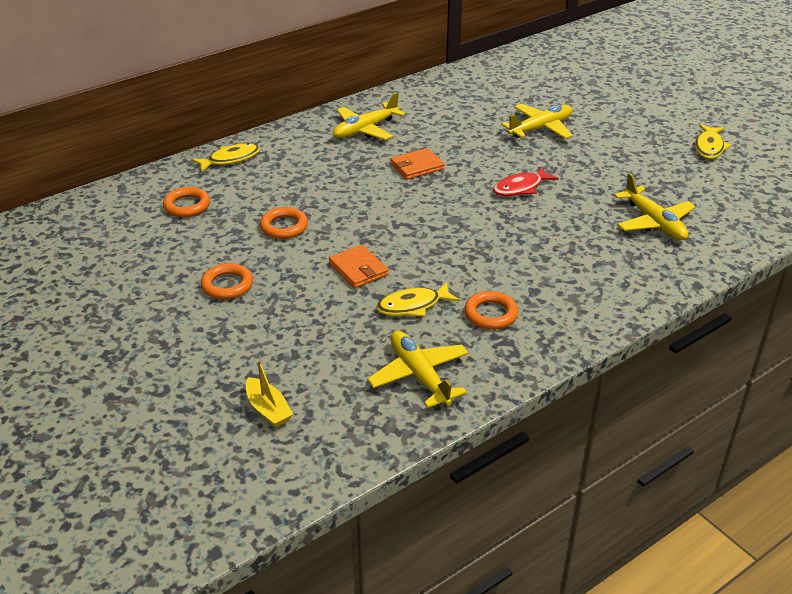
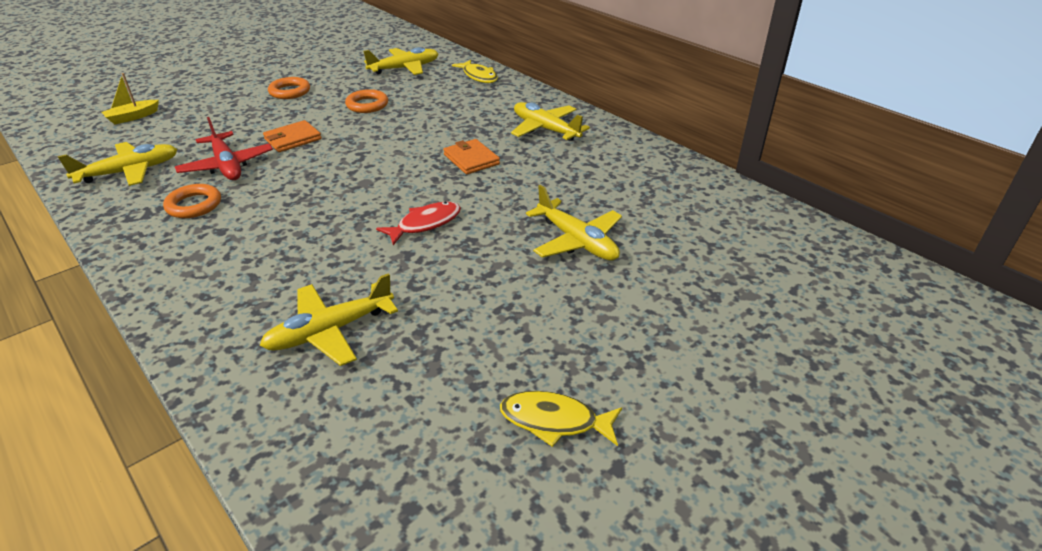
camera: 85 degrees right, 0 degrees up
(187, 206) = (405, 68): orange ring -> yellow plane
(412, 306) = (227, 166): yellow fish -> red plane
(520, 188) = (425, 224): red fish -> red fish turned 90 degrees clockwise

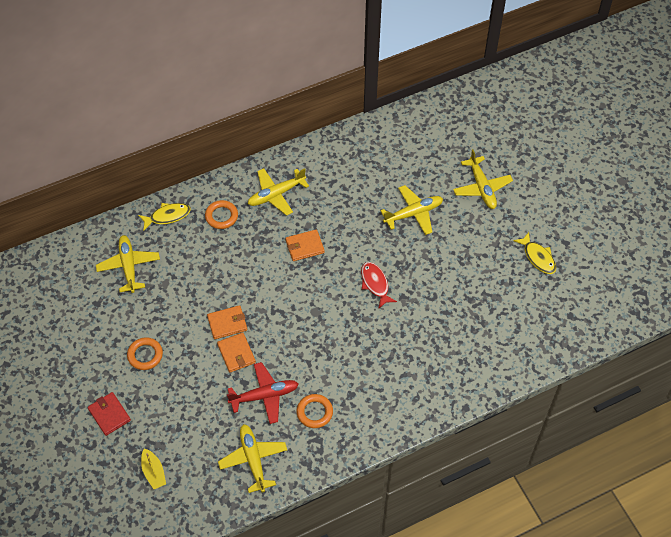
camera: 75 degrees left, 20 degrees up
(214, 86) = (109, 415): none -> red wallet
(330, 331) = (460, 338): yellow plane -> yellow plane (482, 187)
(337, 127) = (227, 323): none -> orange wallet
(367, 105) = (193, 300): orange ring -> orange ring (221, 216)
(554, 421) = (538, 257): yellow fish -> yellow fish turned 60 degrees counterclockwise

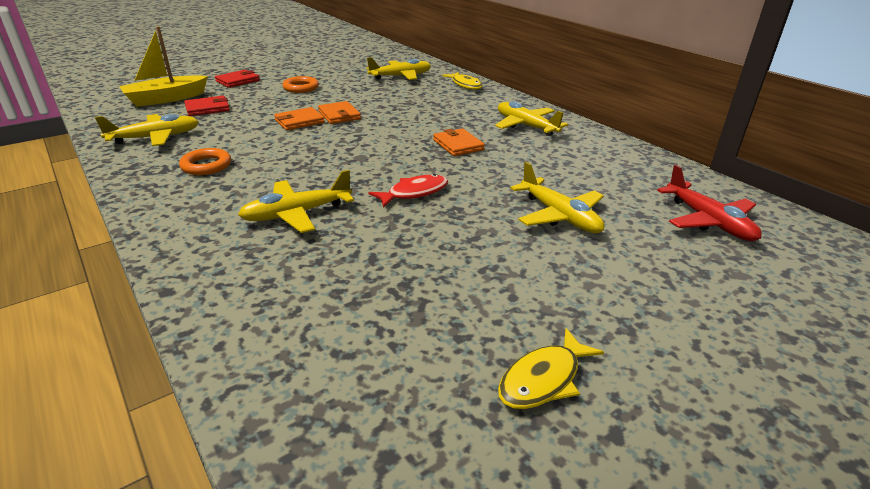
camera: 80 degrees right, 25 degrees down
(153, 472) = (166, 99): yellow boat -> yellow boat, size x1.79
(189, 431) = (207, 108): none -> red wallet
(221, 216) = (478, 104): orange ring -> none
(264, 396) = (240, 138): red plane -> red plane (708, 221)
(482, 187) = (670, 284): yellow plane -> yellow plane (296, 214)

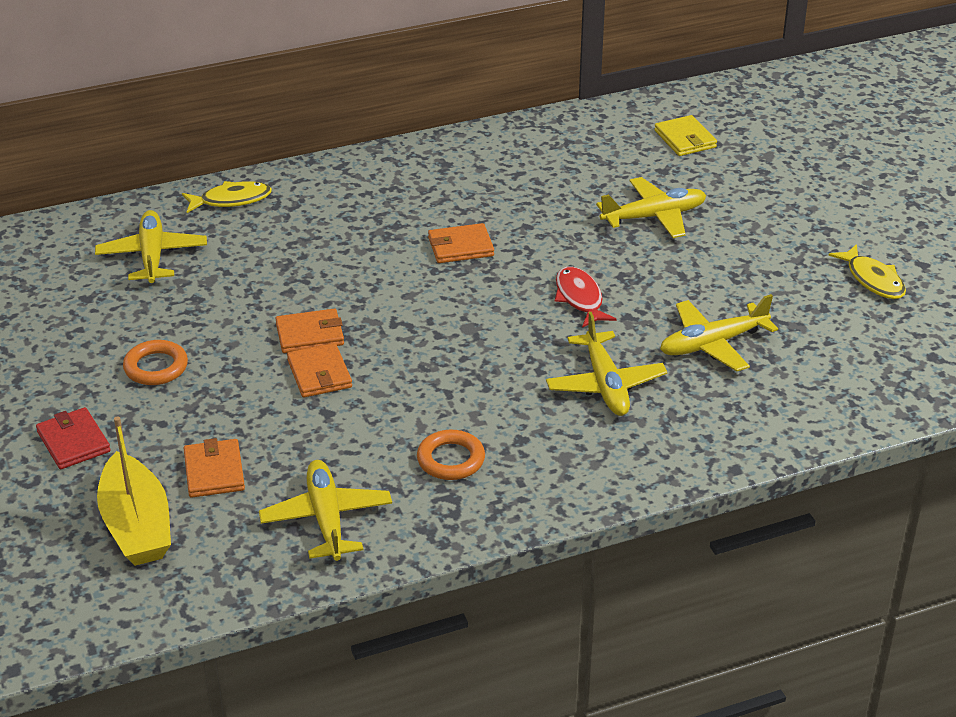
camera: 75 degrees left, 5 degrees up
(207, 108) = (214, 472): red wallet -> orange wallet
(525, 126) = (420, 184): yellow plane -> yellow plane (712, 344)
(708, 221) = (685, 139): red plane -> yellow wallet

